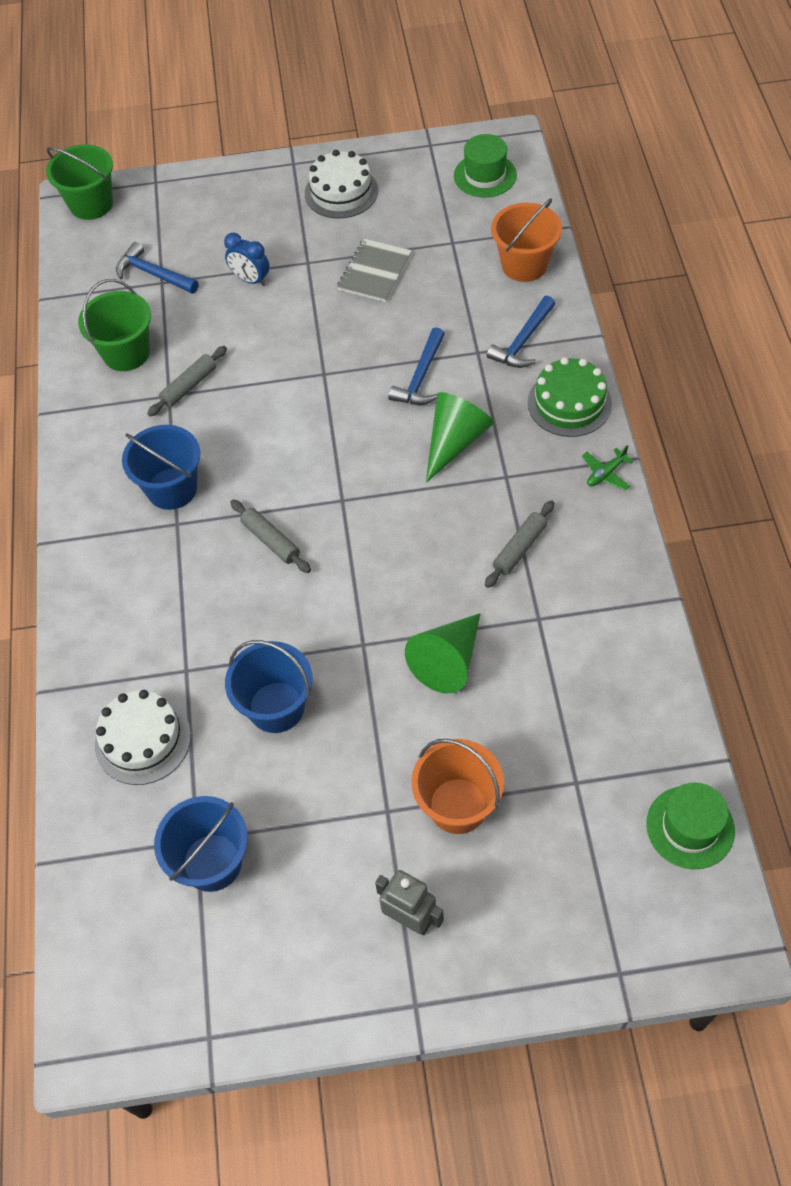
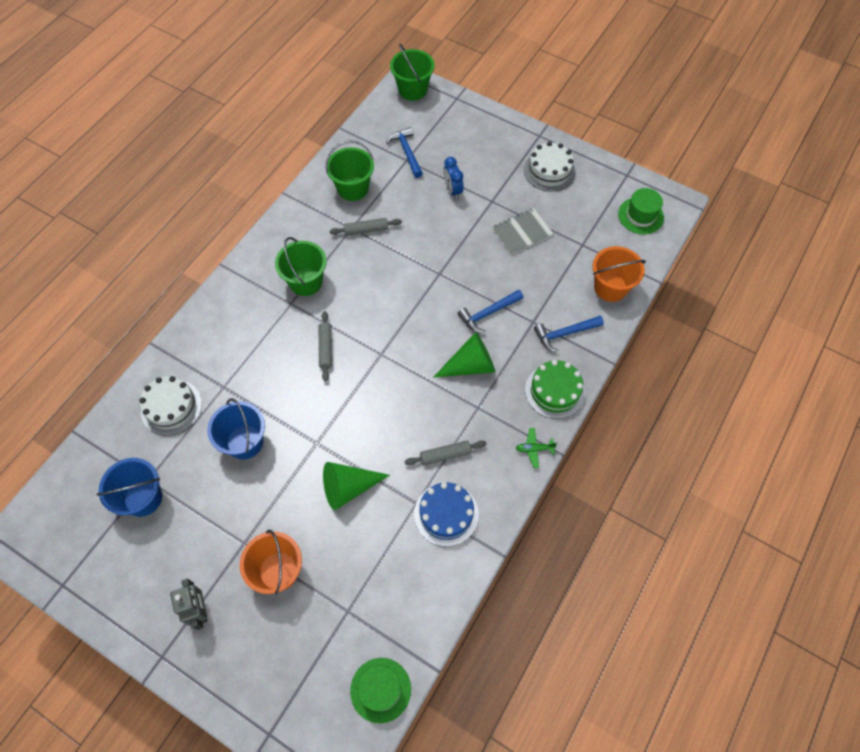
camera: 35 degrees right, 5 degrees up
(172, 488) = (306, 282): blue bucket -> green bucket
(580, 605) = (446, 514): none -> blue cake

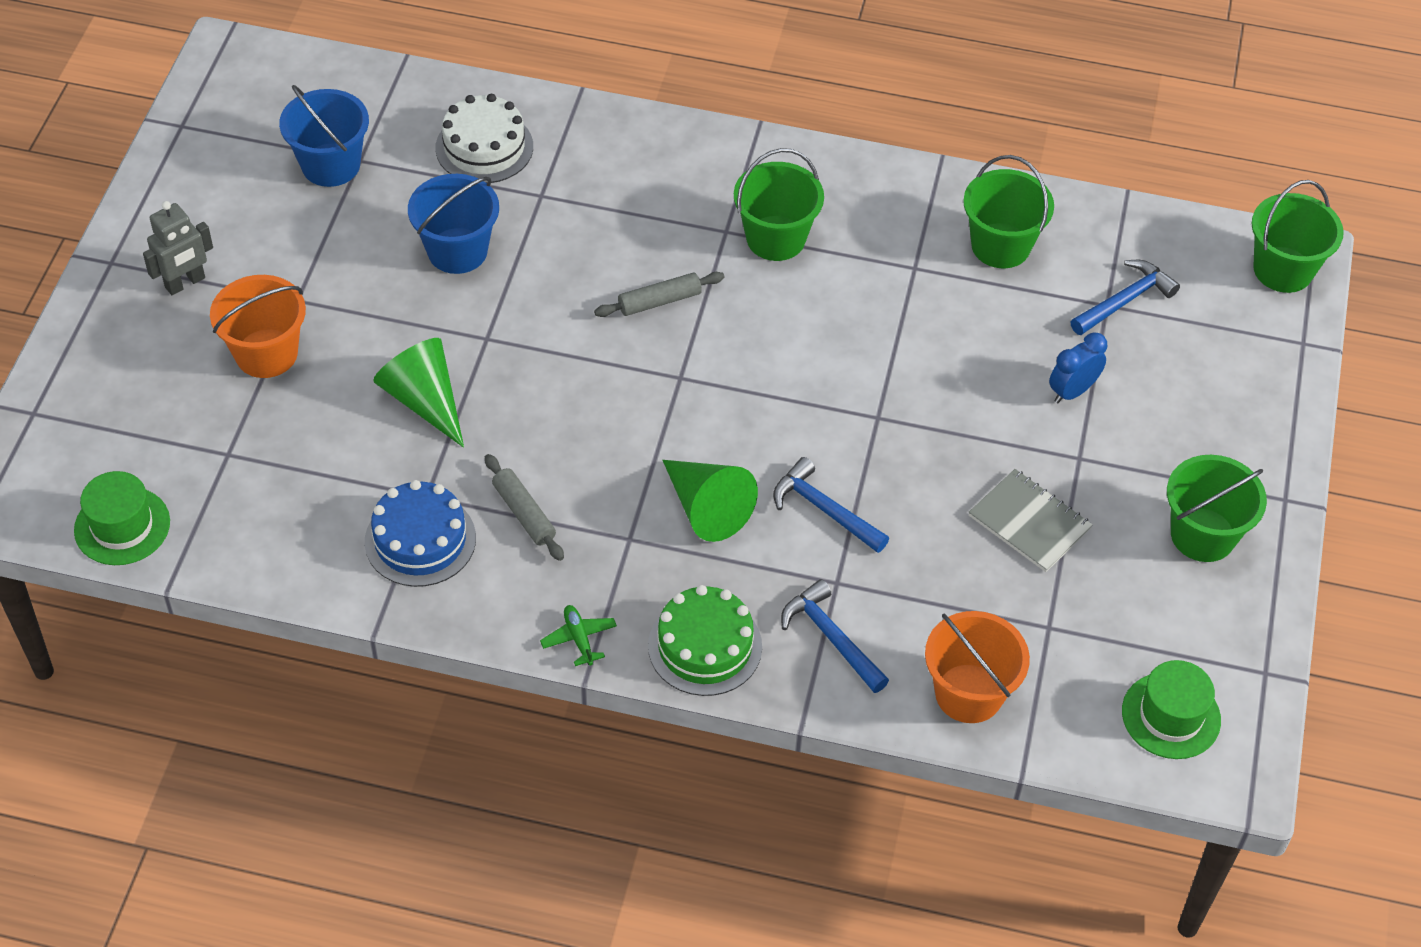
camera: 70 degrees right, 10 degrees down
(366, 230) = (919, 289): grey rolling pin -> none
(549, 171) = (1202, 535): white cake -> green bucket

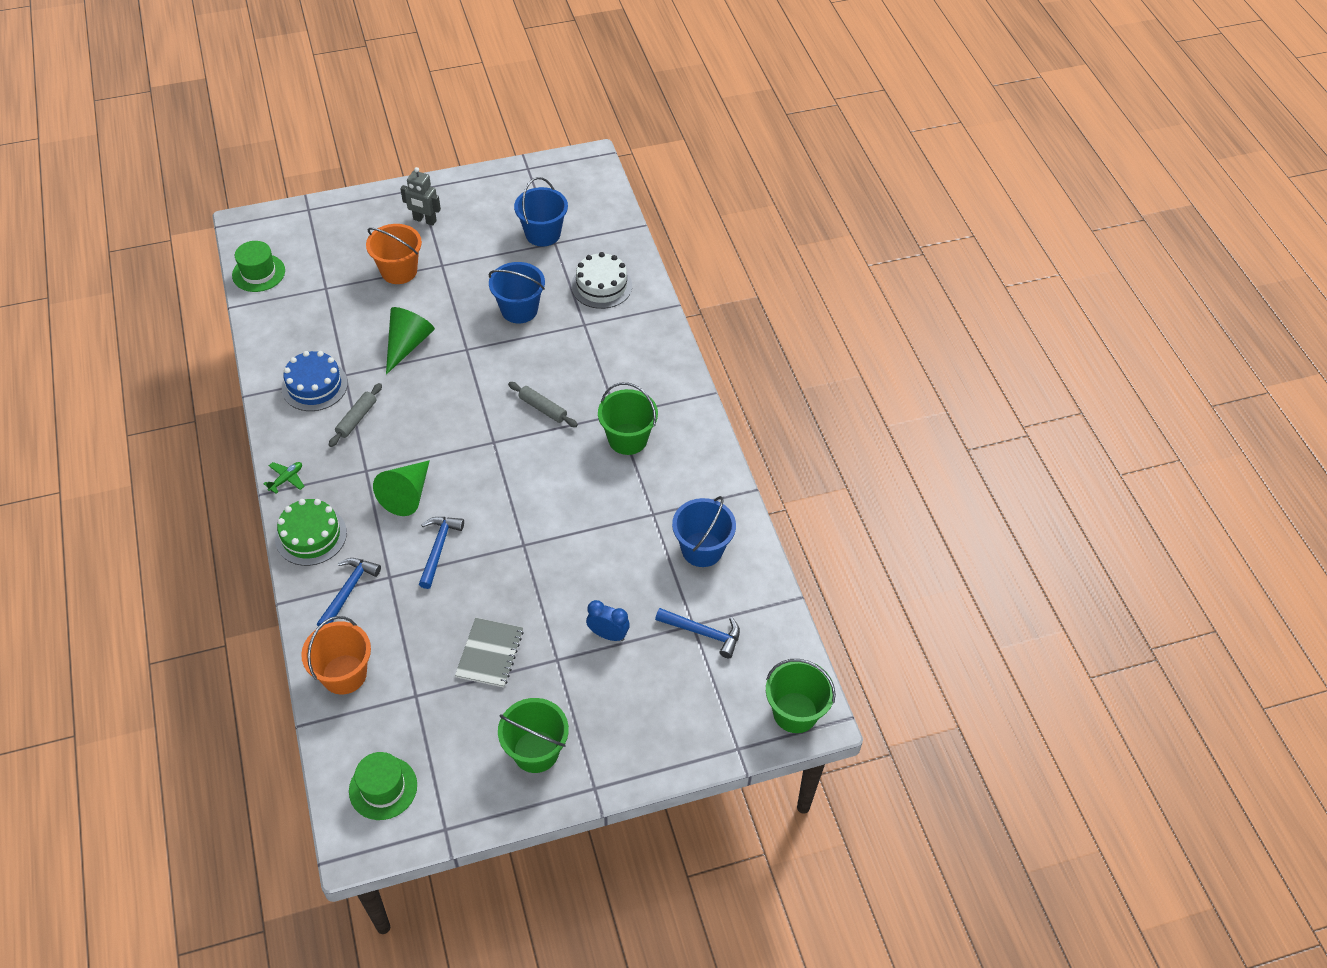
camera: 60 degrees right, 0 degrees up
(1000, 246) = (702, 549): green bucket -> blue bucket

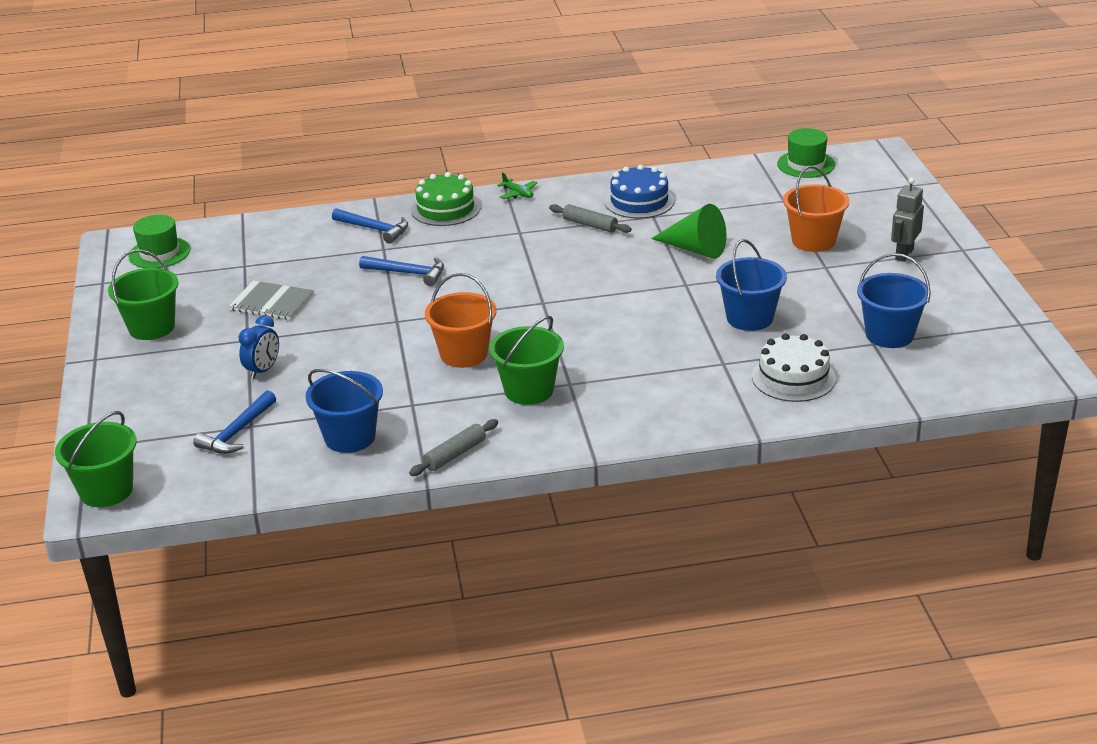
camera: 100 degrees right, 20 degrees down
(344, 674) = (283, 231): orange bucket -> orange bucket (464, 354)
(407, 495) = (482, 255): green cone -> none
(543, 408) = (587, 333): grey rolling pin -> grey rolling pin (455, 454)

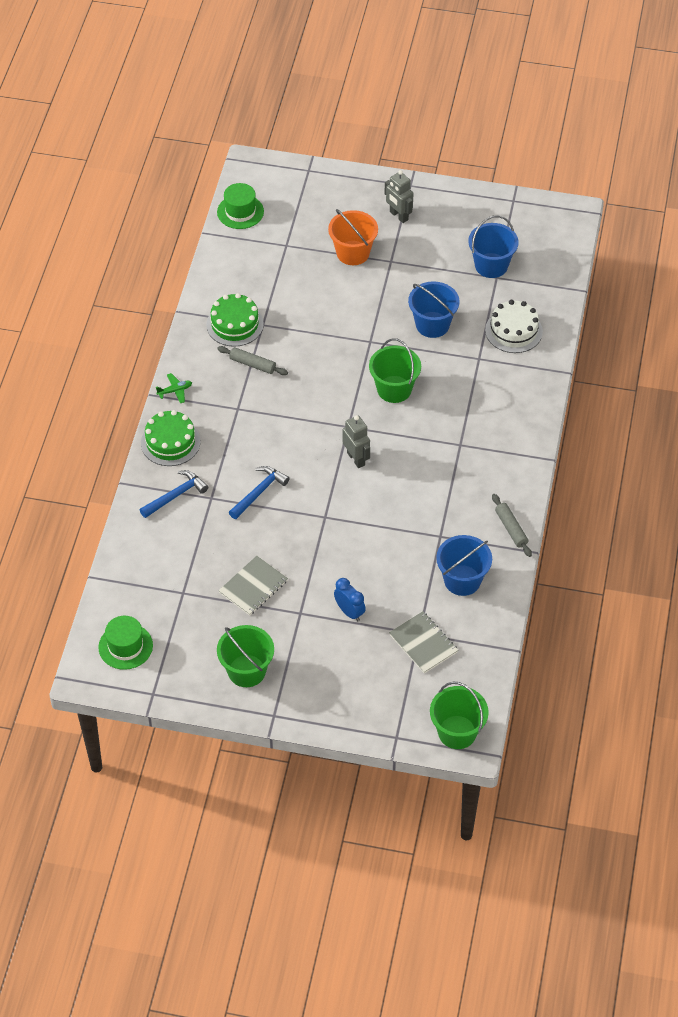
camera: 70 degrees left, 20 degrees up
(237, 432) = (423, 643): blue hammer -> grey notebook
(464, 354) = (392, 490): orange bucket -> none
(497, 319) = (356, 459): none -> grey robot
(529, 390) = (457, 468): green bucket -> green bucket (394, 389)
(590, 225) = (252, 364): grey rolling pin -> grey rolling pin turned 60 degrees clockwise
(639, 201) = (235, 324): blue cake -> green cake
(695, 249) = (325, 319): green cone -> none

